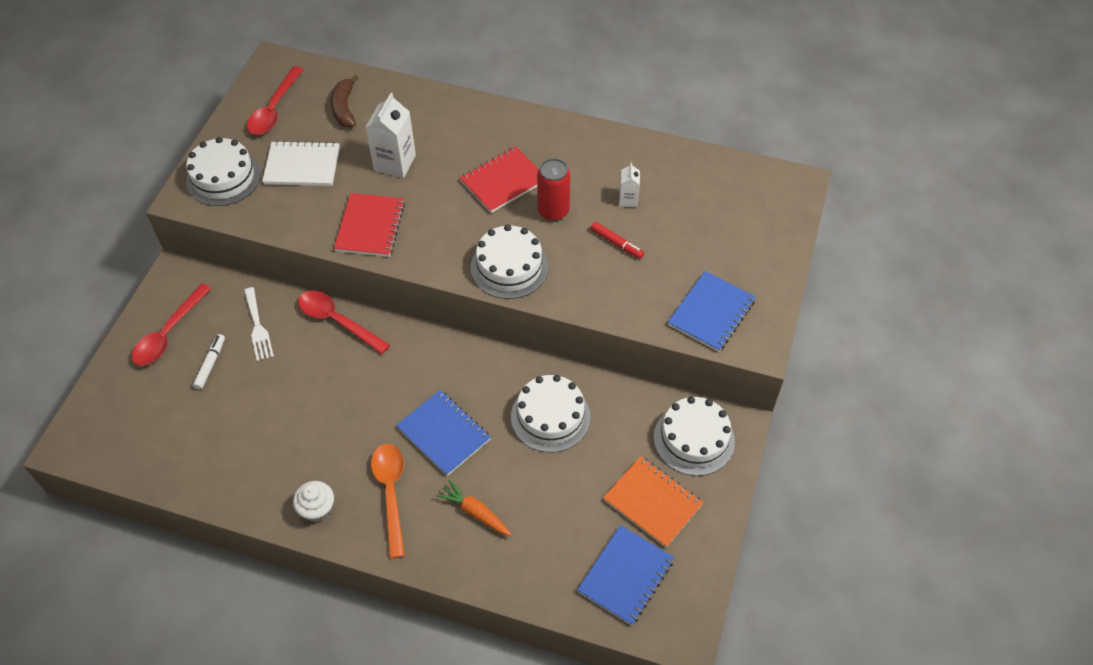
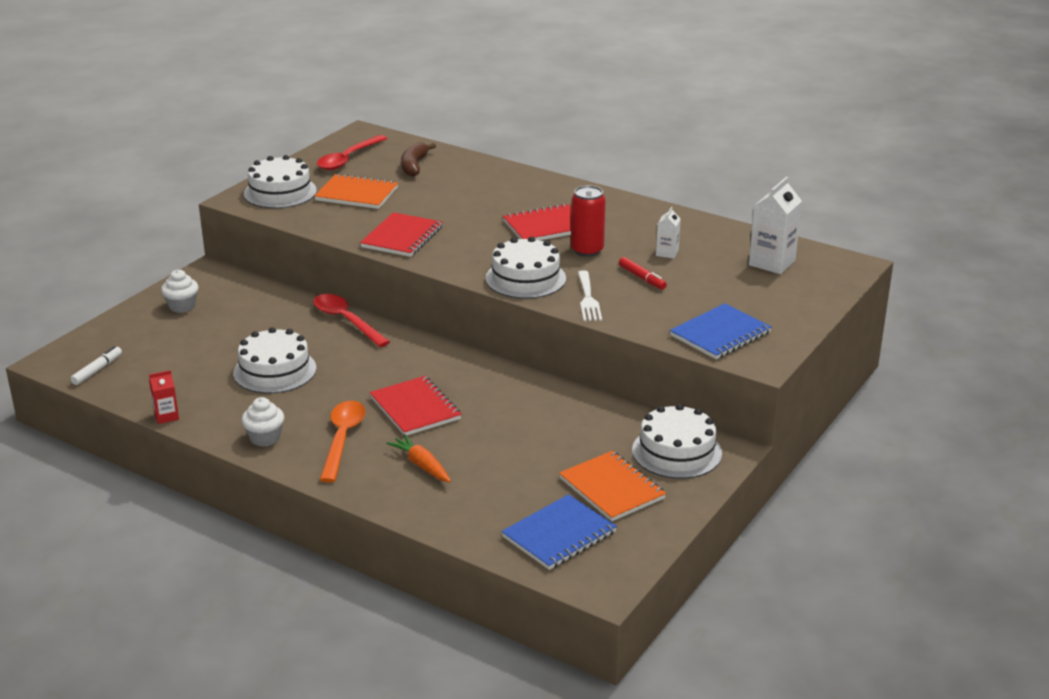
camera: 15 degrees right, 25 degrees down
(168, 333) = (182, 306): red spoon -> white cupcake
(210, 364) = (211, 330): white marker -> white marker (97, 370)
(211, 500) = (166, 416): none -> red carton
(258, 327) = (268, 314): white fork -> white fork (588, 299)
(302, 166) = (356, 194): white notebook -> orange notebook
(395, 163) = (445, 203): white carton -> white carton (772, 263)
(444, 434) = (415, 408): blue notebook -> red notebook
(550, 416) = (530, 413): white cake -> white cake (275, 371)

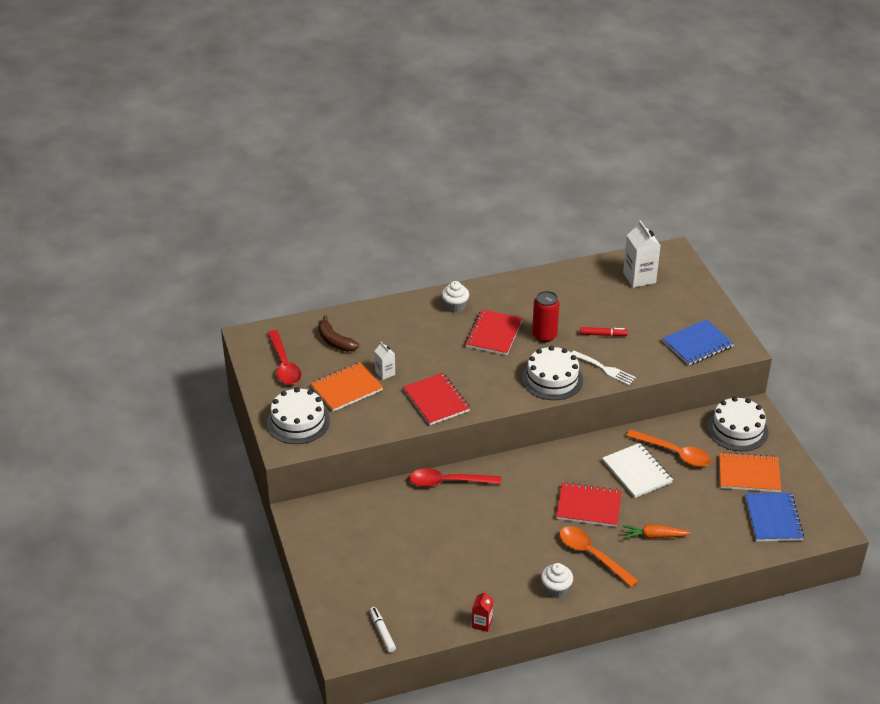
camera: 50 degrees left, 10 degrees up
(182, 306) = (337, 550): white cupcake -> white cupcake (455, 306)
(275, 371) = (477, 546): white cake -> none
(510, 416) = (637, 472): none -> white notebook
(574, 427) = (675, 453): none -> orange spoon
(667, 253) = (583, 308): white carton -> white carton (385, 373)
(720, 334) = (697, 344): blue notebook -> blue notebook turned 60 degrees clockwise

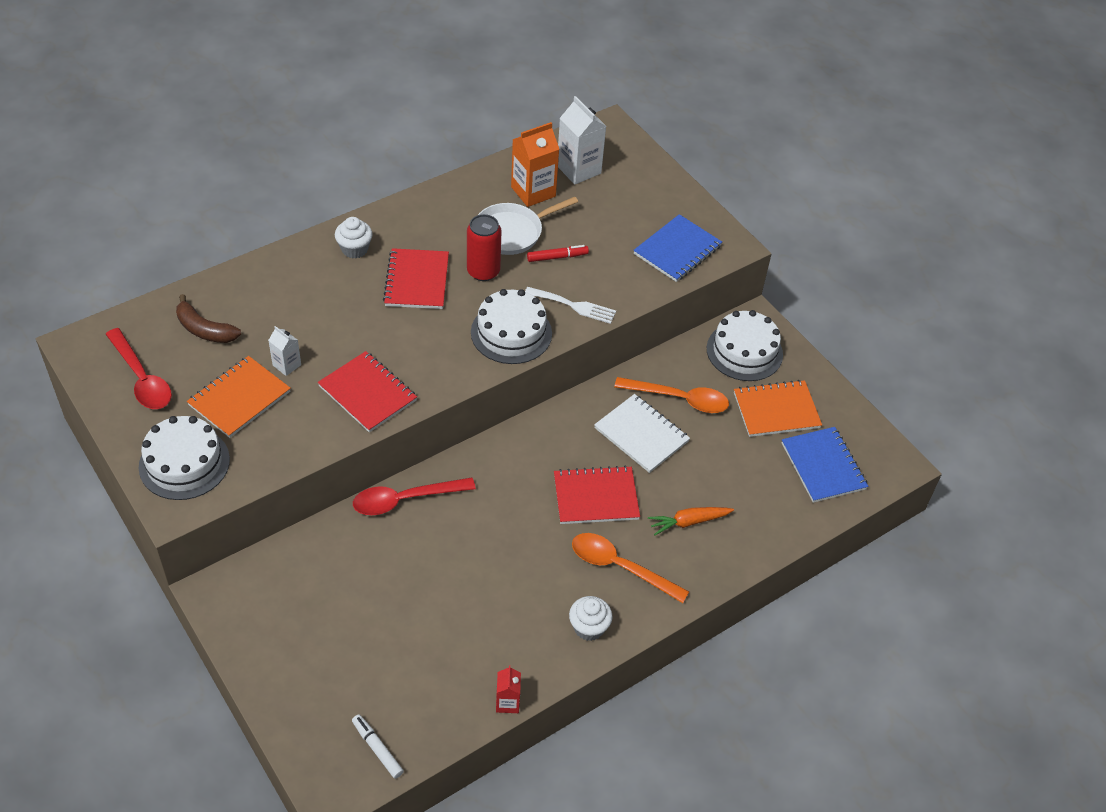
camera: 20 degrees left, 10 degrees up
(574, 313) = (512, 232): none -> white pan
(599, 288) = (533, 192): none -> orange carton

